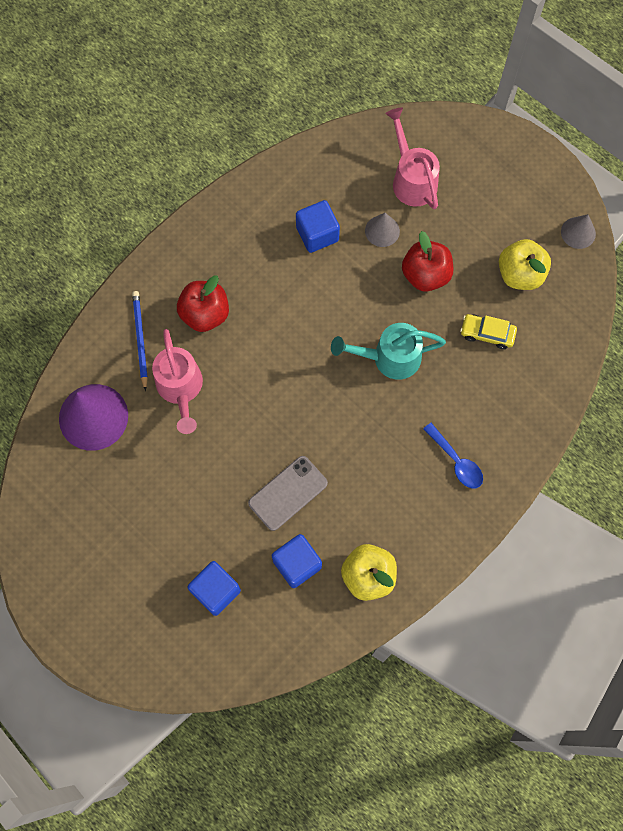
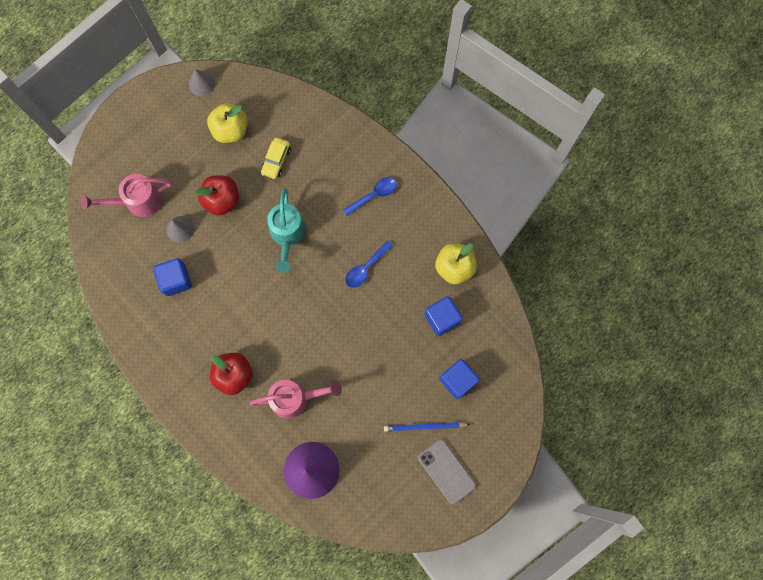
camera: 85 degrees left, 5 degrees up
(140, 339) = (249, 429): blue pencil -> blue pencil (424, 426)
(288, 493) = (387, 321): grey phone -> grey phone (446, 471)
(355, 459) = (366, 268): none -> blue spoon

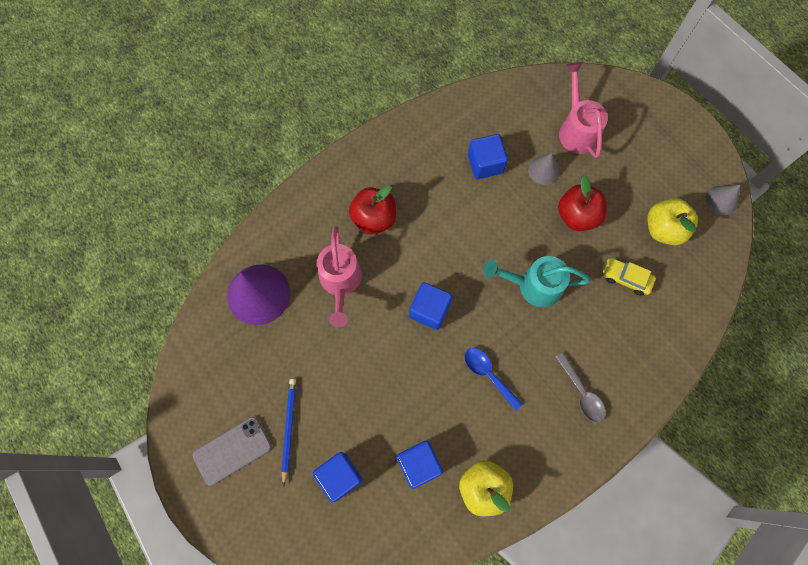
camera: 95 degrees right, 5 degrees down
(315, 319) = (429, 310): none -> blue cube
(374, 195) = (581, 393): blue spoon -> grey spoon

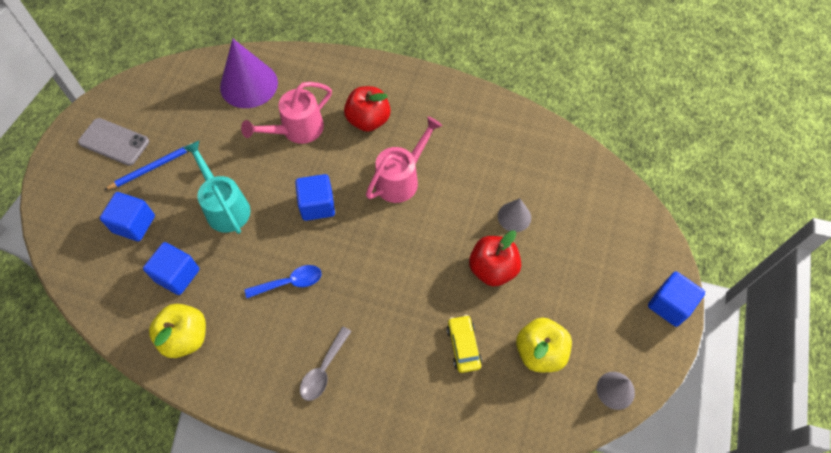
camera: 55 degrees right, 10 degrees down
(485, 164) = (482, 169): blue cube -> blue cube (669, 305)
(488, 374) = (290, 282): blue spoon -> blue spoon turned 60 degrees clockwise
(533, 285) = (397, 271): turquoise watering can -> turquoise watering can (225, 206)
(576, 129) = (578, 220): pink watering can -> pink watering can (401, 178)

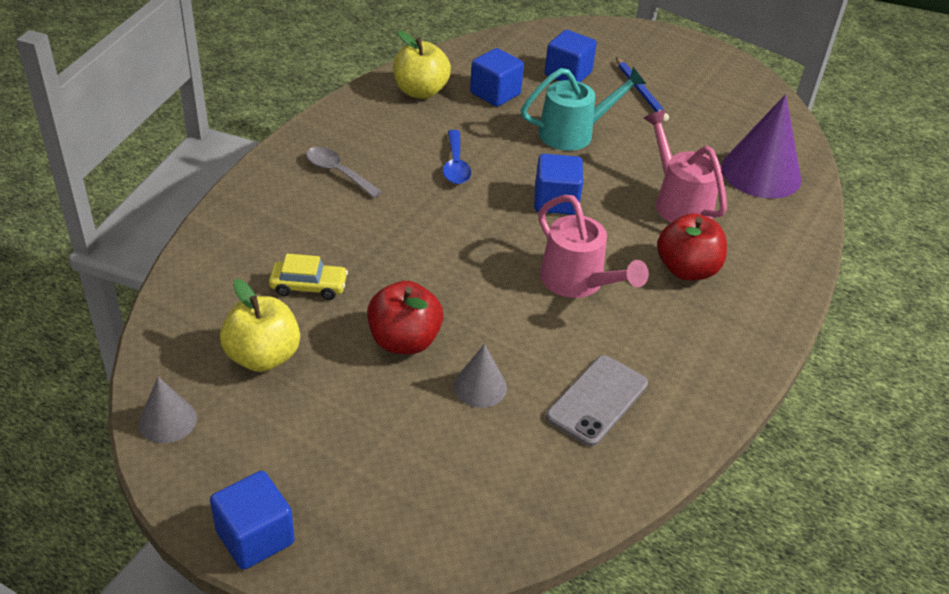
camera: 100 degrees right, 20 degrees down
(114, 142) = (681, 71): grey phone -> grey phone (597, 400)

